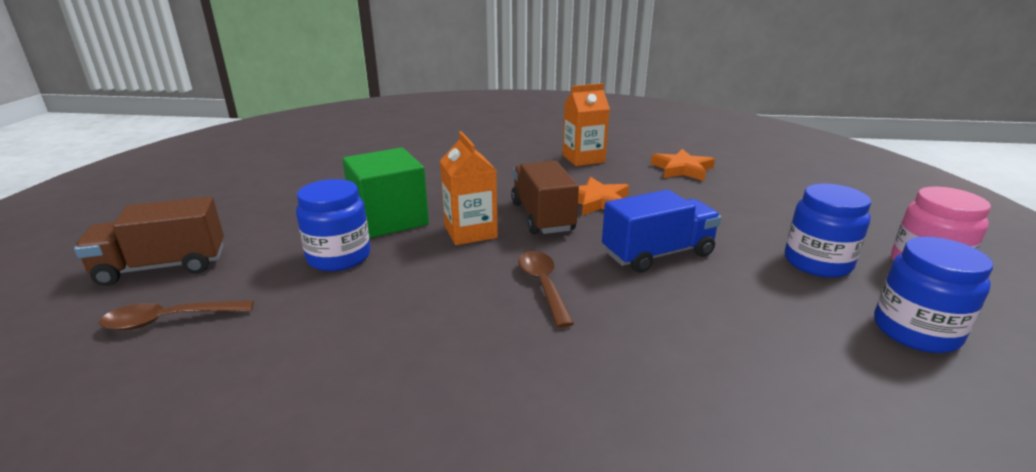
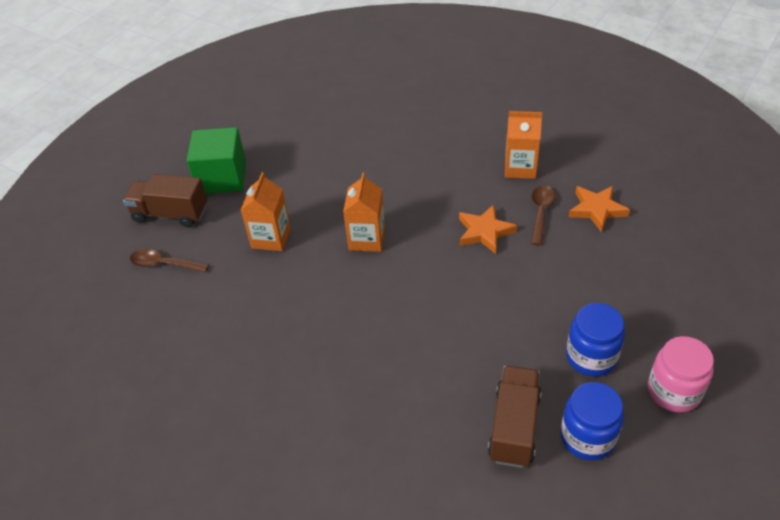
camera: 30 degrees right, 20 degrees up
(339, 257) = (271, 238): blue jar -> orange carton
(389, 219) = (320, 206): green cube -> green cube (222, 178)
(542, 217) = (428, 238): brown truck -> brown truck (514, 427)
(543, 285) = (380, 309): brown spoon -> brown spoon (541, 213)
(657, 254) = (480, 307): blue truck -> none

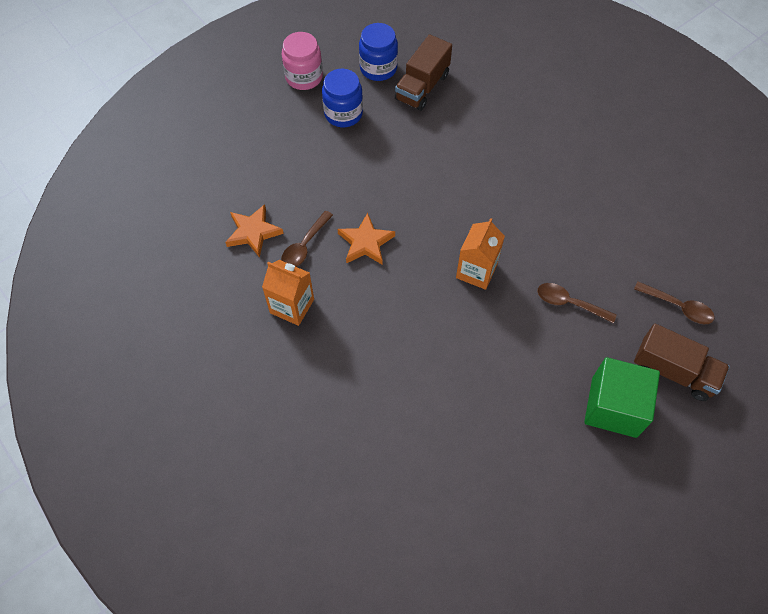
camera: 165 degrees left, 15 degrees up
(271, 238) = (569, 303): orange carton -> brown spoon

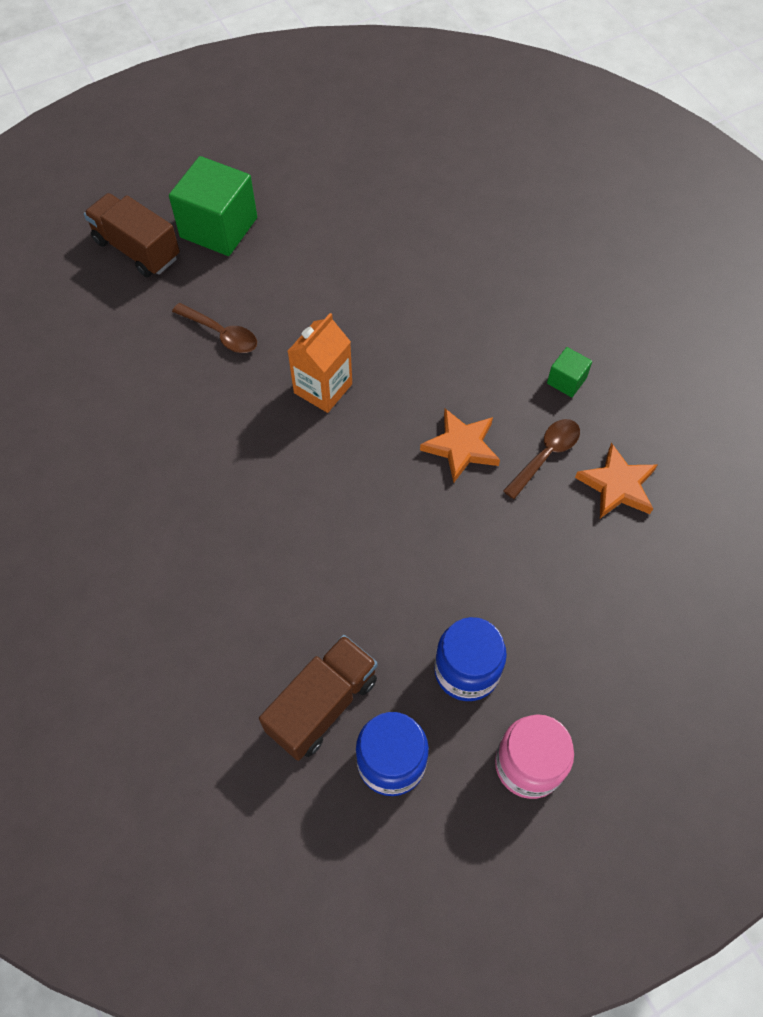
camera: 170 degrees left, 0 degrees up
(292, 306) = (566, 380): orange carton -> green cube
(678, 307) = (93, 311): brown spoon -> none

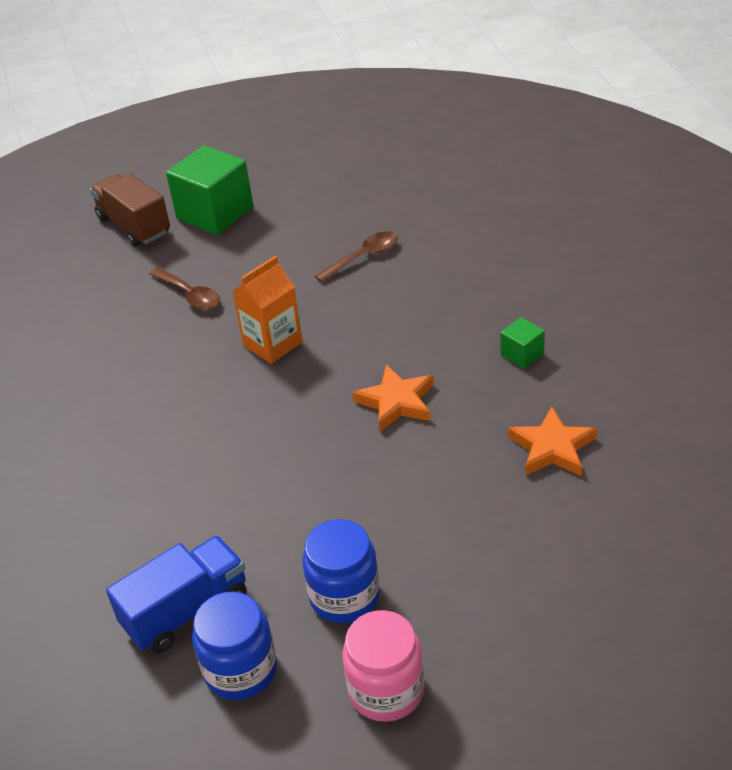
camera: 15 degrees right, 20 degrees down
(322, 705) = (186, 611): brown truck -> blue truck
(546, 455) = (483, 415): brown spoon -> brown spoon (363, 257)

